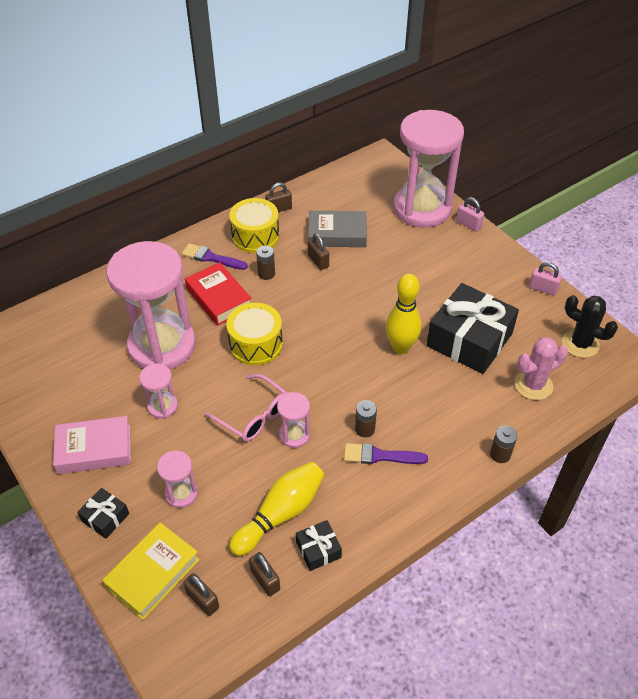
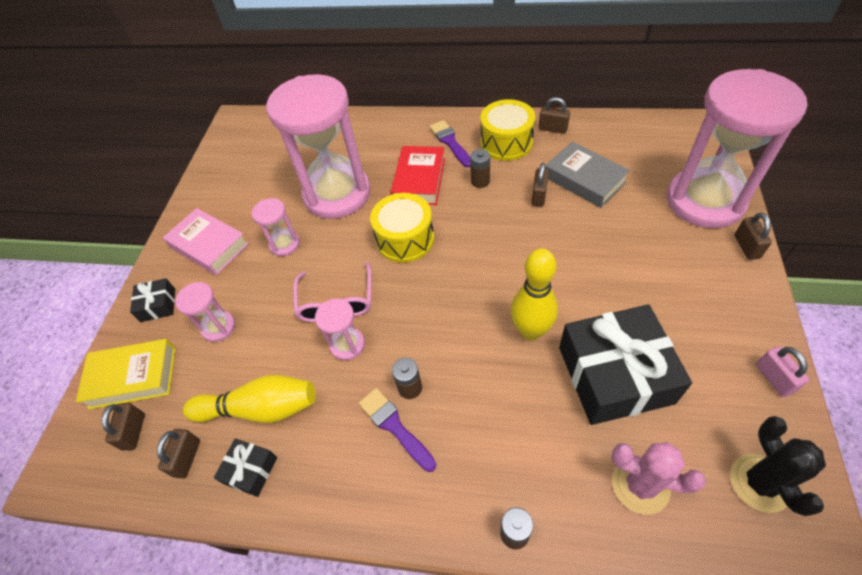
camera: 50 degrees right, 5 degrees up
(468, 224) = (746, 246): pink padlock -> brown padlock

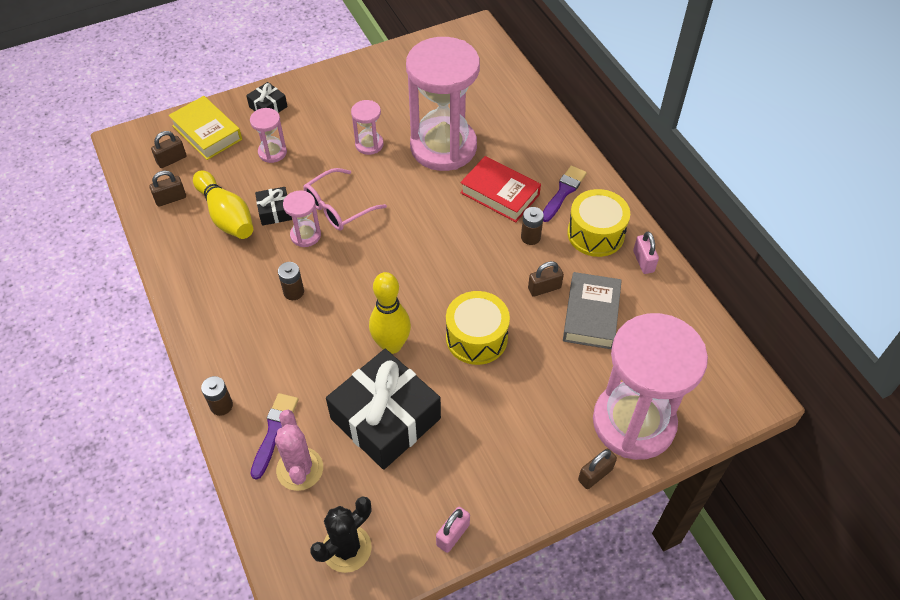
camera: 50 degrees right, 0 degrees up
(209, 246) = (337, 101): pink book -> none
(250, 470) = (182, 237): black gift -> black gift (275, 211)
(394, 426) = (258, 299): purple brush -> purple brush (274, 431)
(405, 239) = (427, 218): yellow drum -> yellow drum (476, 338)
(419, 180) = (499, 194): red book -> red book turned 60 degrees clockwise
(552, 129) = (643, 261): brown padlock -> pink padlock

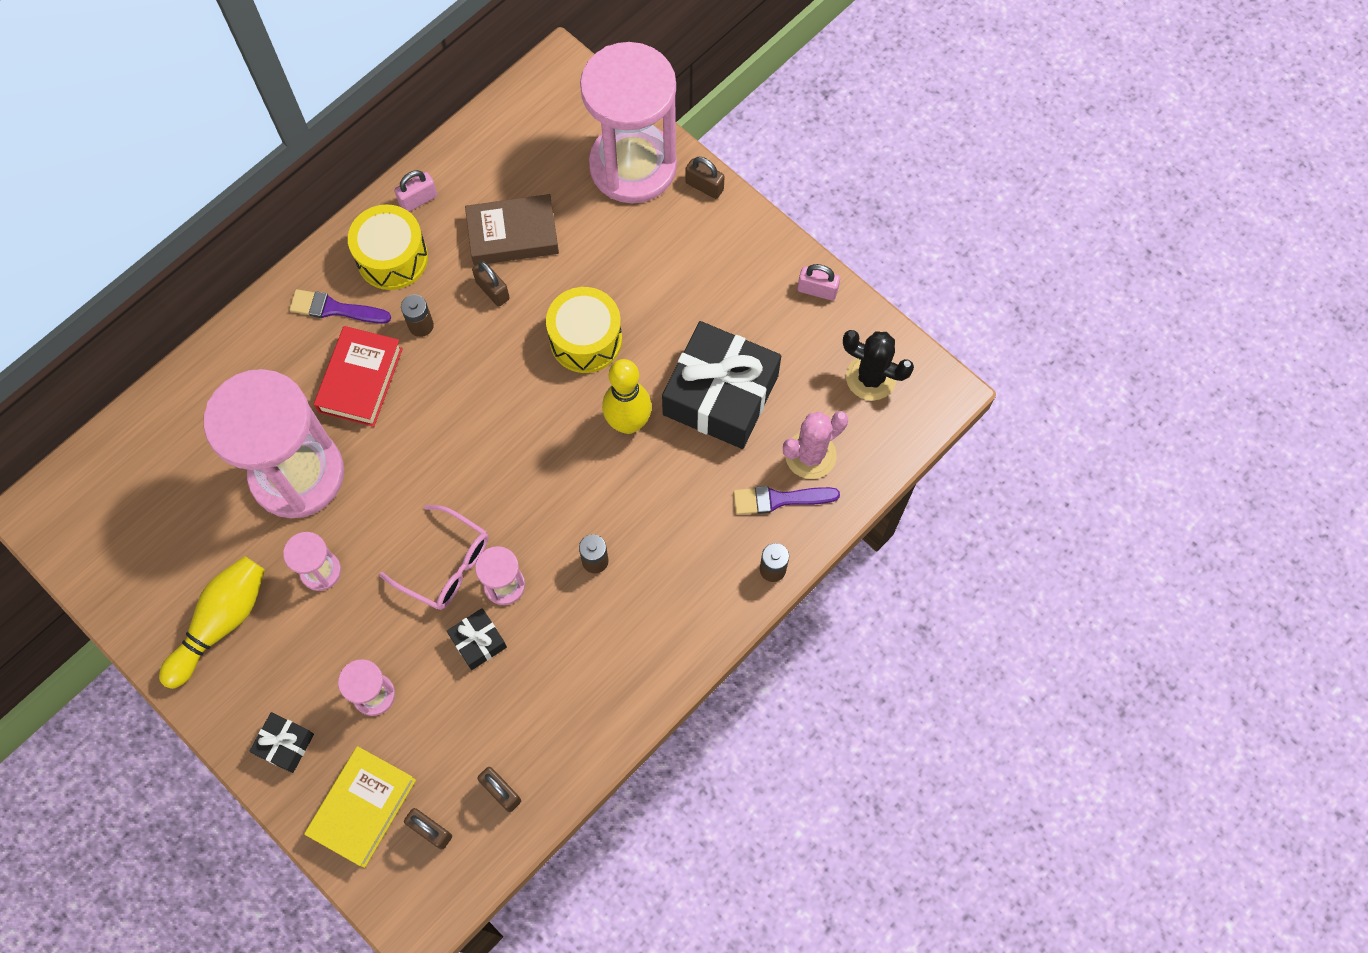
camera: 110 degrees left, 15 degrees up
(226, 215) = (505, 701): yellow bowling pin -> yellow bowling pin (221, 623)
(591, 315) = (513, 234): grey book -> brown book

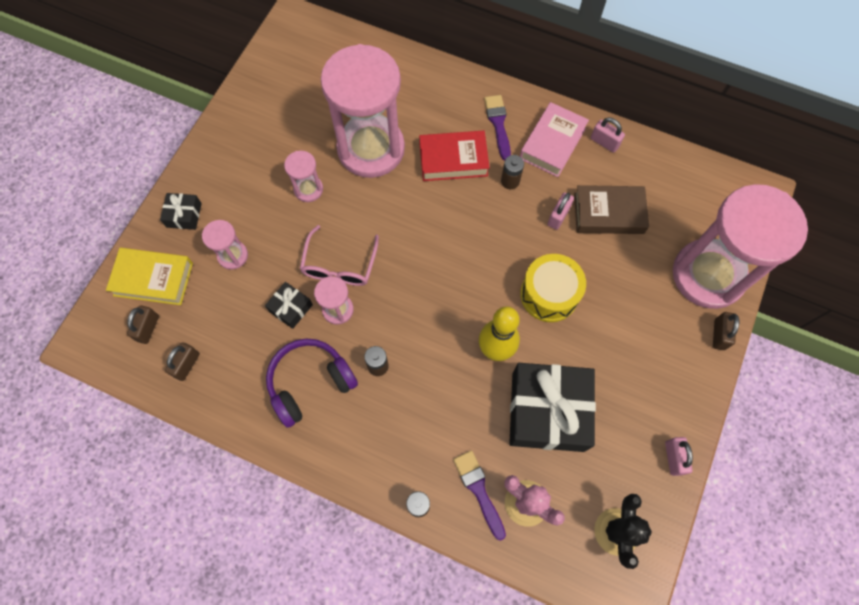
camera: 70 degrees right, 0 degrees up
(221, 623) = (254, 146): yellow bowling pin -> none
(392, 257) = (552, 143): yellow drum -> pink book
(492, 290) = (558, 216): brown padlock -> pink padlock
(513, 234) = (608, 213): brown book -> brown book turned 60 degrees counterclockwise
(585, 646) = (310, 383): none -> purple headphones

